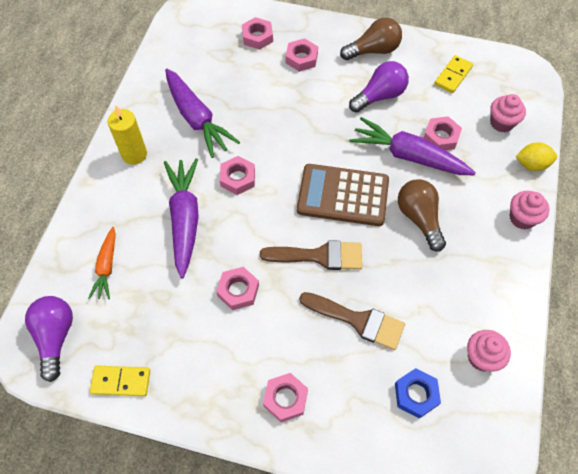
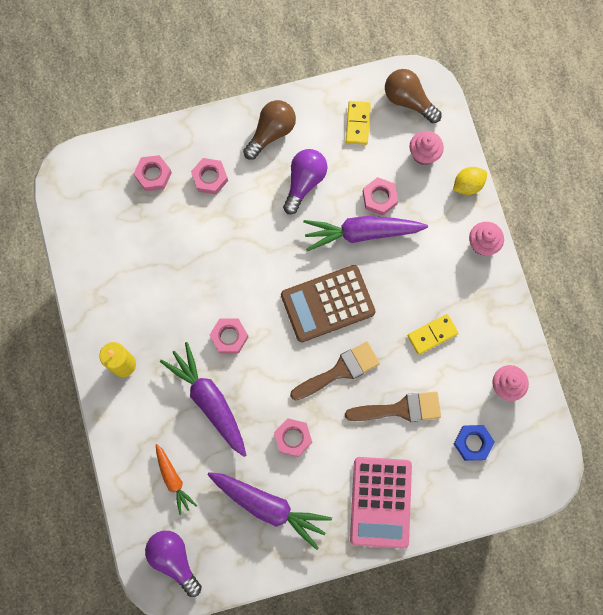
camera: 30 degrees left, 15 degrees up
(121, 381) = (250, 562): yellow domino -> yellow domino (432, 335)
(197, 119) = (155, 297): purple carrot -> purple carrot (269, 507)
(285, 398) = (380, 502): pink nut -> pink calculator
(419, 218) = (401, 290): brown light bulb -> brown light bulb (408, 100)

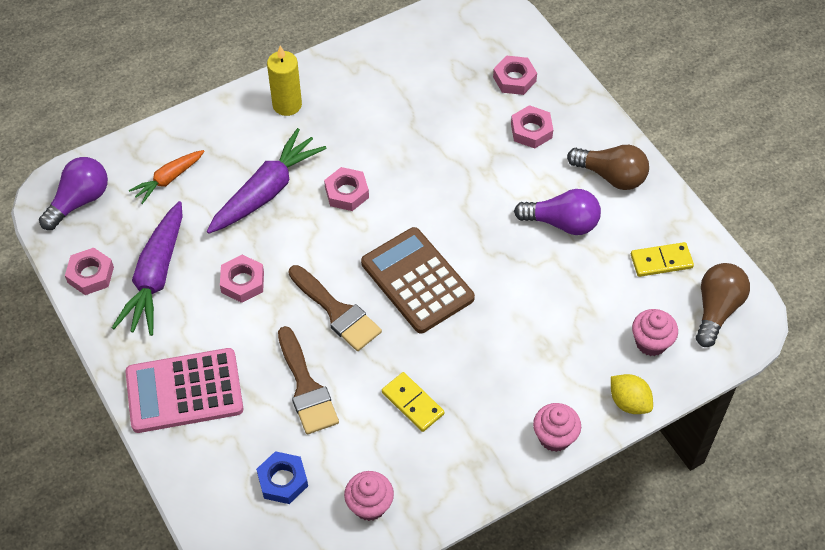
camera: 75 degrees right, 20 degrees down
(361, 233) = (519, 296): purple carrot -> none
(379, 198) = (572, 306): pink nut -> pink nut (90, 275)

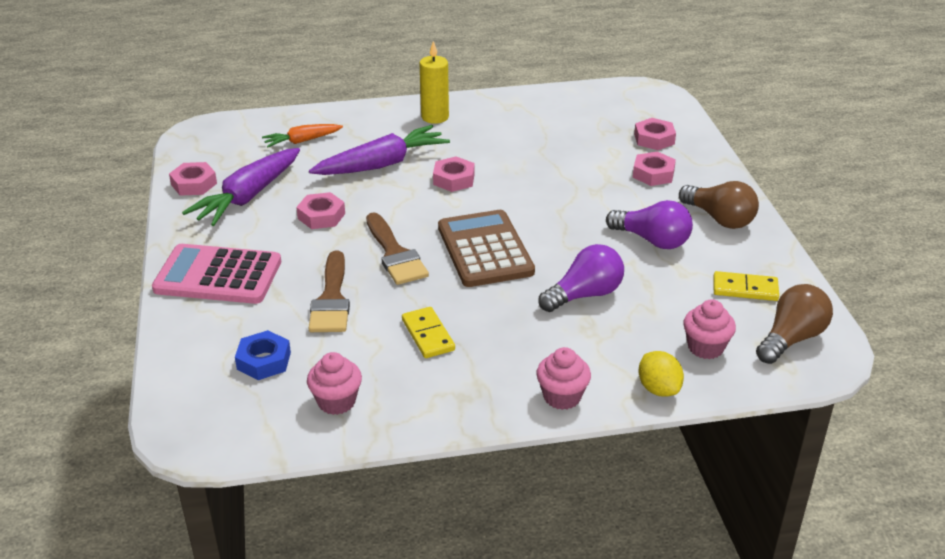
camera: 20 degrees right, 20 degrees down
(79, 201) = (219, 139): purple light bulb -> purple light bulb (585, 295)

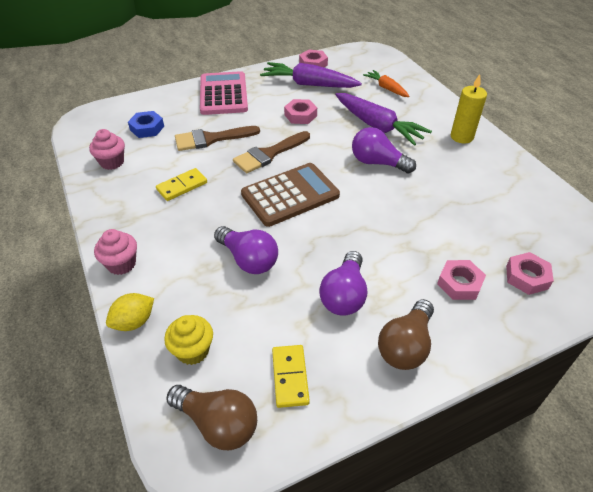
camera: 75 degrees right, 10 degrees up
(454, 179) = (377, 163): pink nut -> purple light bulb
(705, 347) = (193, 350): pink cupcake -> yellow cupcake

